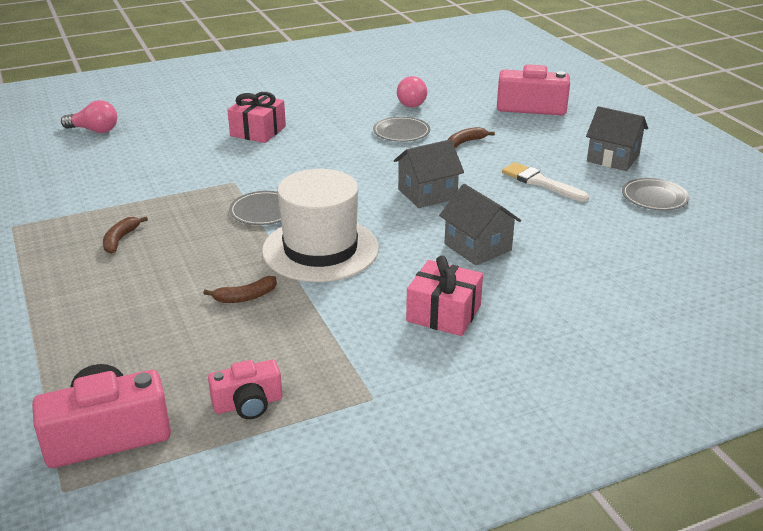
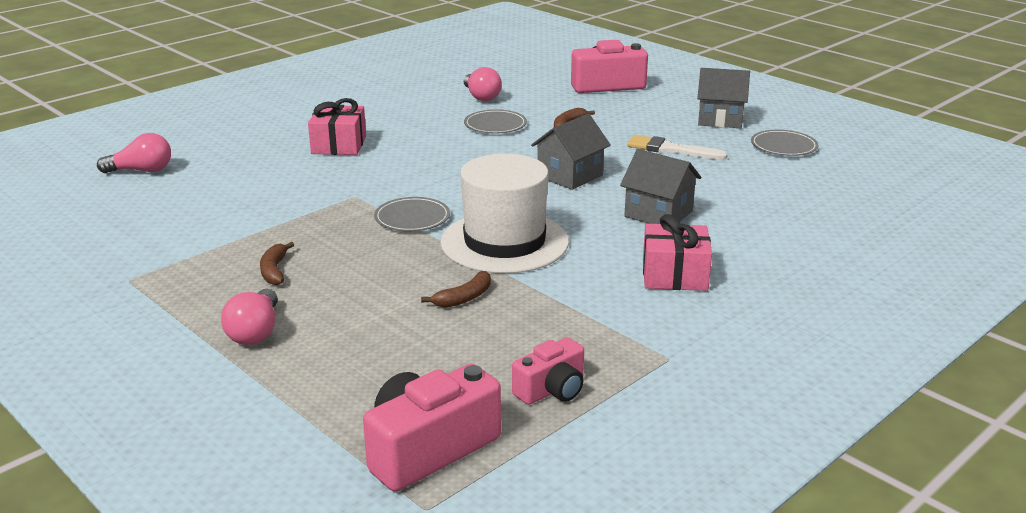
camera: 20 degrees left, 5 degrees down
(64, 293) = (255, 332): none -> pink light bulb

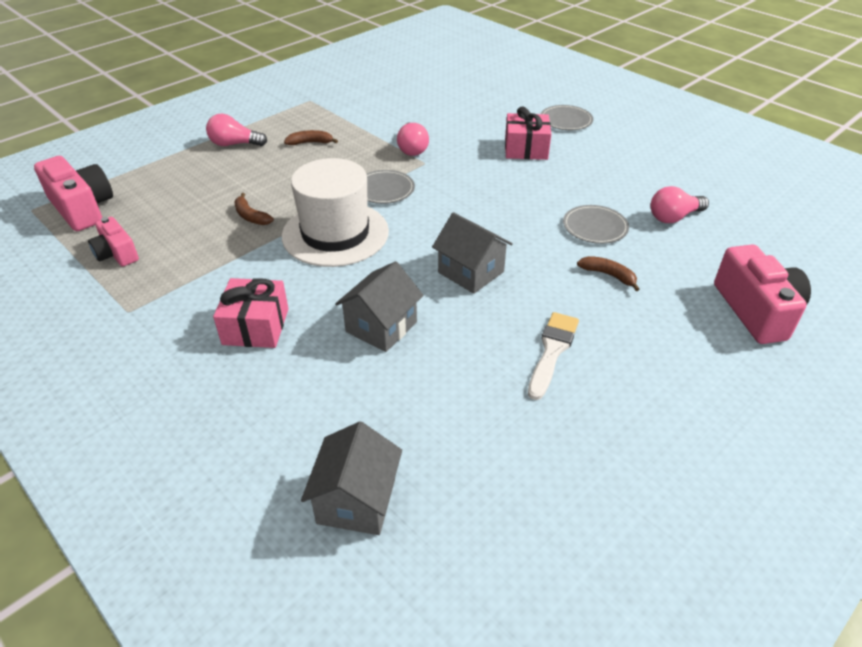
camera: 90 degrees right, 15 degrees up
(142, 171) = (467, 83): pink light bulb -> pink light bulb (412, 149)
(720, 119) = (669, 410): grey house -> grey house (356, 500)
(783, 146) = (585, 467): grey plate -> grey plate (566, 120)

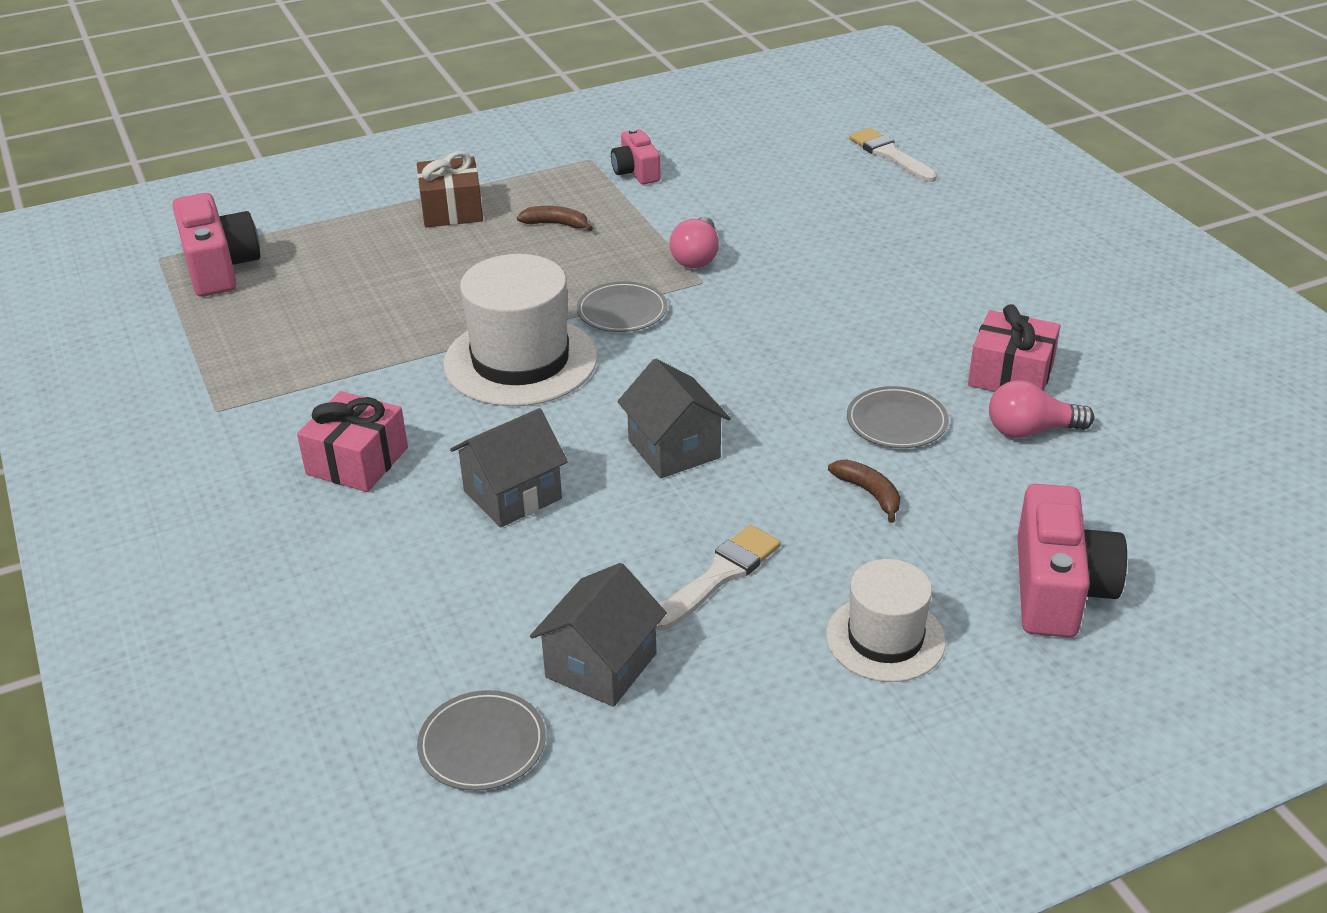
camera: 20 degrees right, 5 degrees down
(117, 254) = (234, 335): pink camera -> pink camera (636, 172)
(234, 144) = (451, 210): pink light bulb -> brown gift
(251, 216) = (422, 316): brown banana -> none
(356, 500) = (370, 688): grey house -> grey house (601, 665)
(489, 73) = (889, 155): none -> white brush
(526, 149) = (869, 286): pink gift -> pink gift (1010, 375)
(566, 120) = (963, 250): grey plate -> grey plate (482, 744)
(680, 369) = (885, 638): none -> white hat

